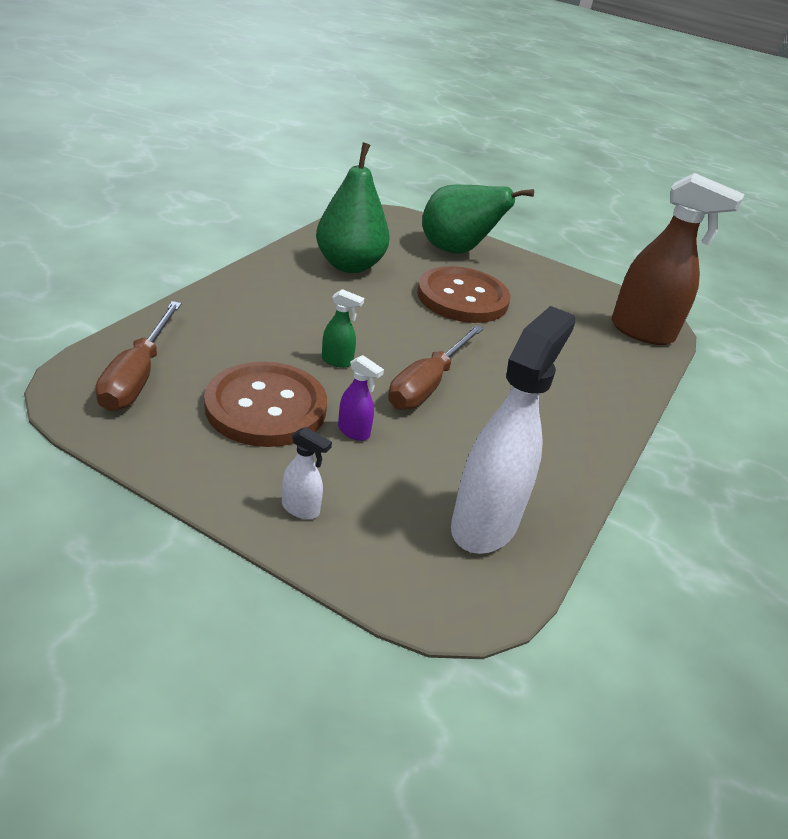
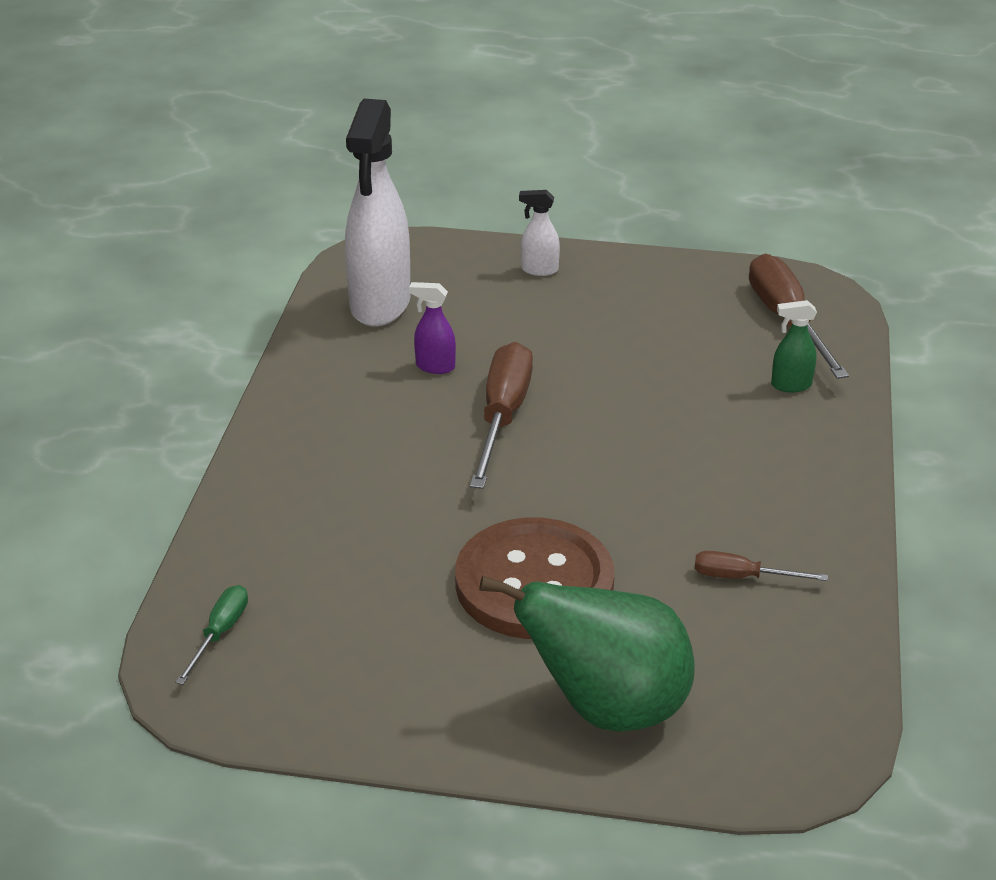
camera: 165 degrees right, 0 degrees up
(266, 407) = (644, 334): brown button -> none
(337, 361) = (621, 407): green spray bottle -> green spray bottle (790, 385)
(349, 265) = (742, 577): green pear -> brown screwdriver
(354, 432) = (543, 340): purple spray bottle -> purple spray bottle (435, 366)
(642, 332) = (220, 633): brown spray bottle -> green screwdriver

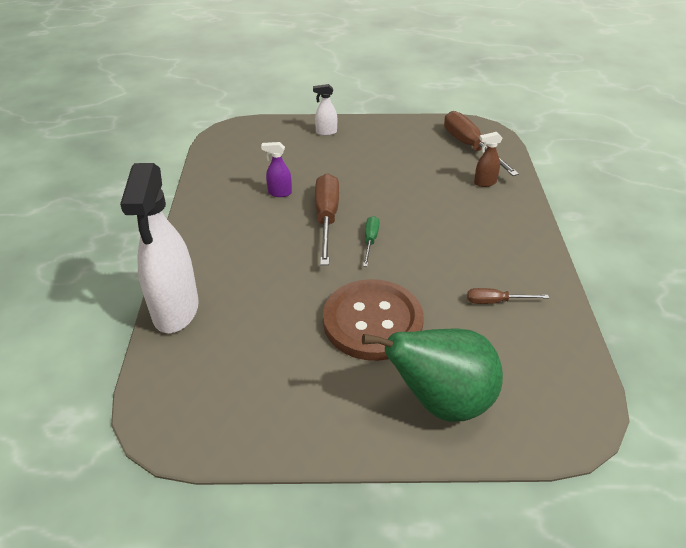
camera: 10 degrees left, 5 degrees up
(220, 633) = (177, 384): green screwdriver -> green screwdriver (370, 241)
(380, 305) = (239, 160): white spray bottle -> white spray bottle (175, 311)
(790, 385) = (484, 183): green spray bottle -> brown spray bottle

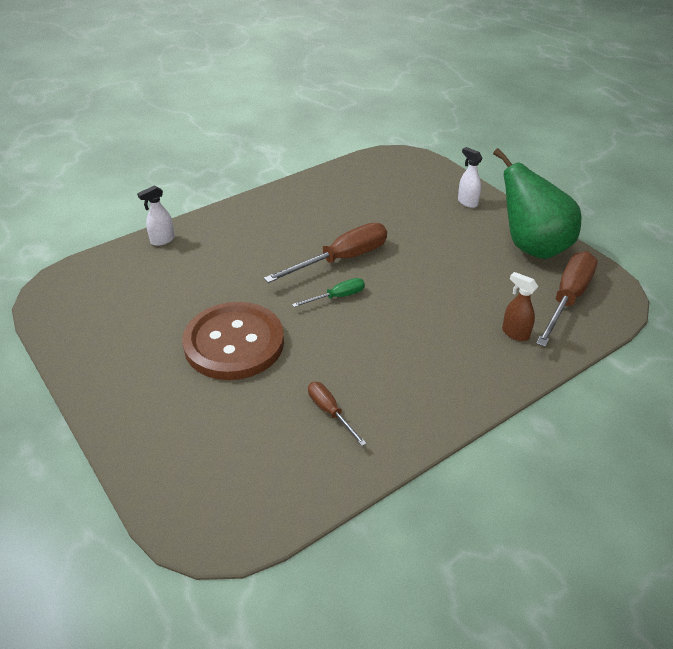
camera: 55 degrees right, 0 degrees up
(175, 311) = (162, 240): white spray bottle -> white spray bottle, size x0.42
(279, 193) = (347, 220): purple spray bottle -> none
(441, 401) = (170, 423): green pear -> green pear (532, 247)

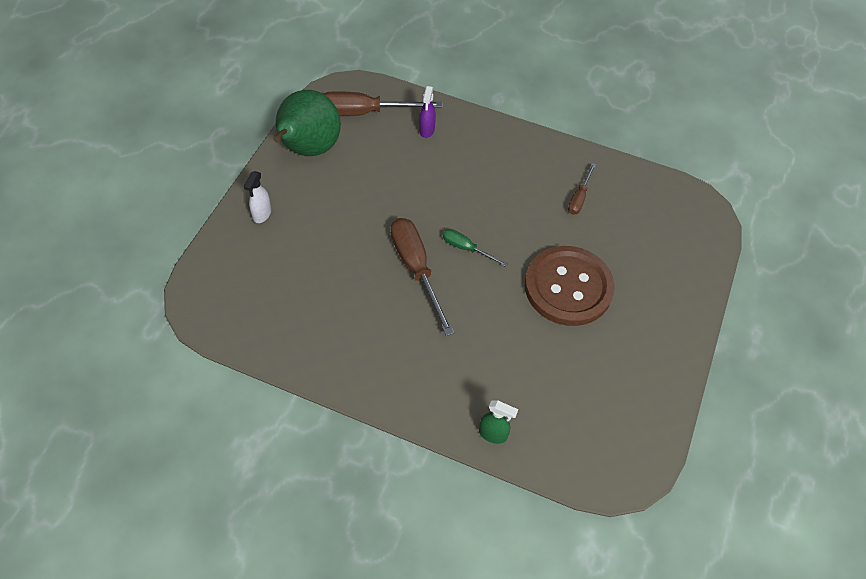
camera: 125 degrees left, 15 degrees up
(162, 240) = (493, 434): white spray bottle -> green spray bottle
(341, 259) = (416, 269): brown screwdriver -> brown screwdriver turned 45 degrees clockwise
(515, 333) = (426, 130): brown spray bottle -> purple spray bottle

